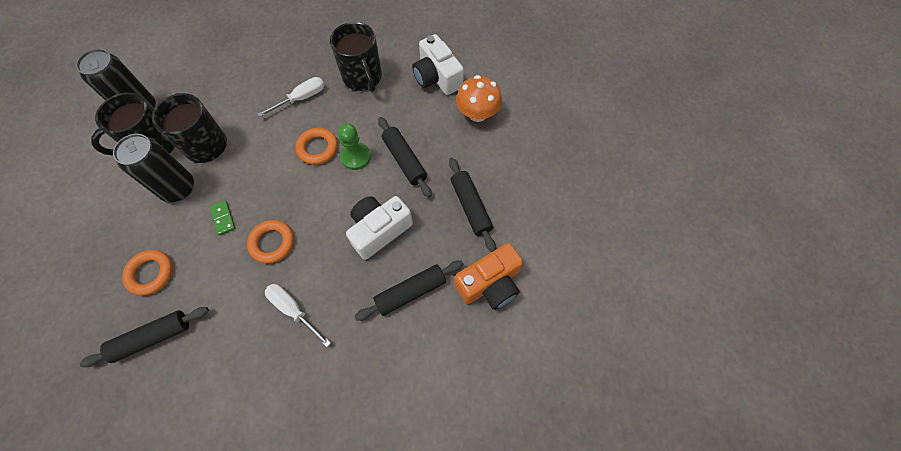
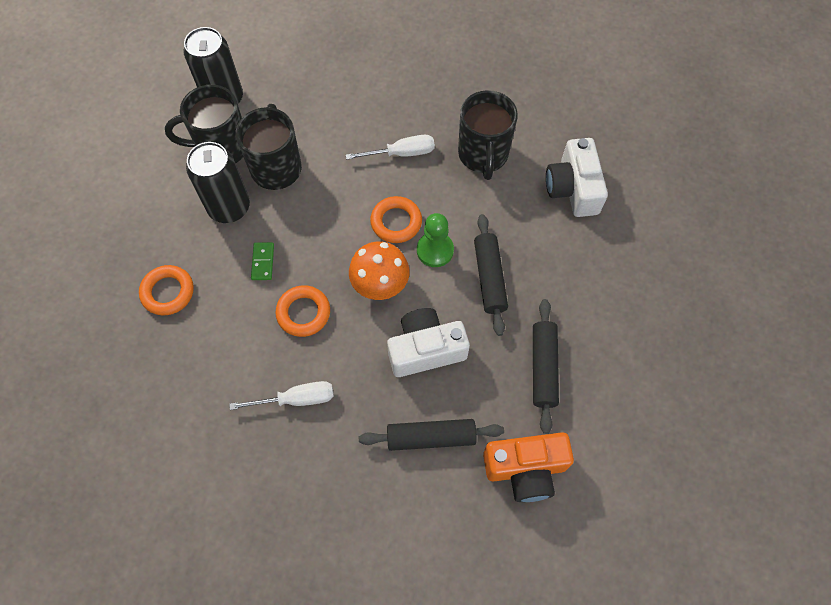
camera: 25 degrees right, 0 degrees up
(152, 338) = (145, 363): black rolling pin -> none
(293, 310) = (296, 399): white screwdriver -> white screwdriver turned 105 degrees clockwise
(477, 114) = (602, 255): orange mushroom -> orange mushroom (380, 284)

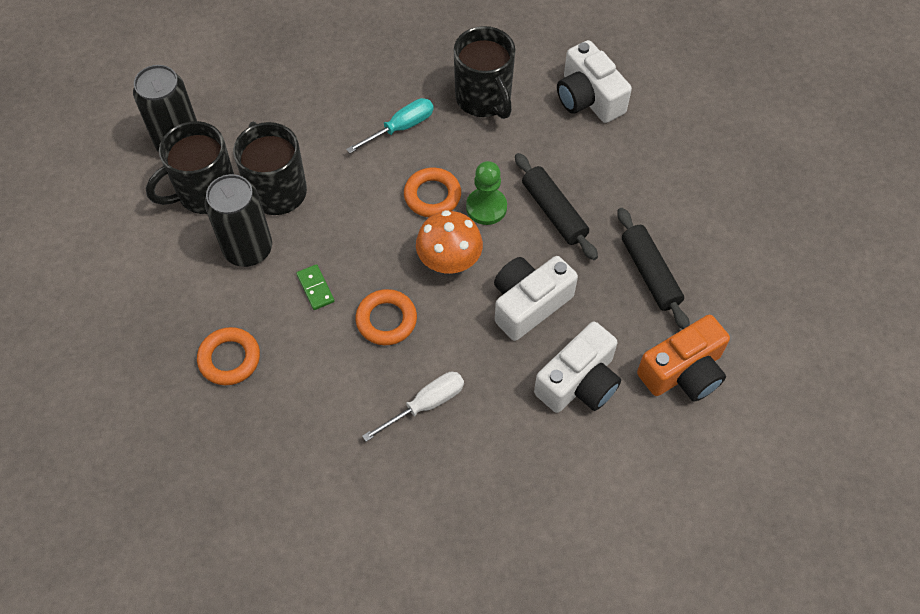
camera: 25 degrees left, 5 degrees down
(401, 153) = (401, 127): white screwdriver -> turquoise screwdriver
(431, 437) = (579, 382): black rolling pin -> white camera

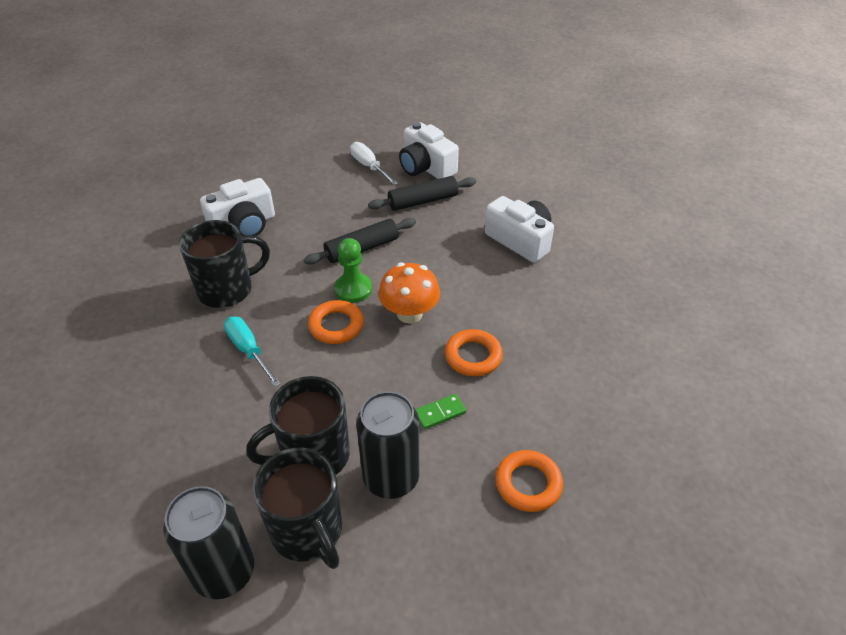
camera: 90 degrees left, 15 degrees down
(426, 404) = (554, 328): white screwdriver -> white screwdriver (369, 166)
(529, 304) = (452, 265): white camera -> white camera (426, 167)
(683, 372) = (504, 191): orange camera -> none

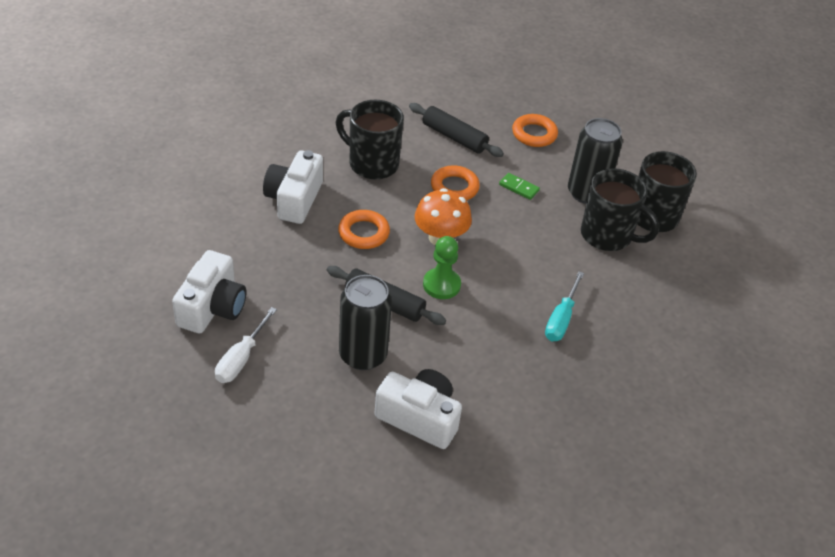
camera: 125 degrees left, 0 degrees up
(224, 572) = (711, 239): black can -> black can (363, 355)
(227, 289) = (513, 375): black mug -> black mug (372, 164)
(336, 325) = (490, 277): orange ring -> orange ring (363, 233)
(423, 201) = (278, 287): black rolling pin -> black rolling pin (454, 137)

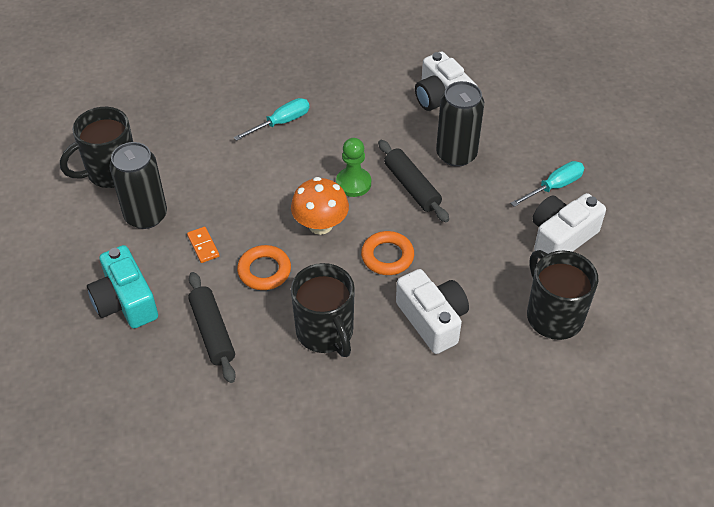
camera: 145 degrees left, 5 degrees up
(241, 359) = (554, 186): white screwdriver -> turquoise screwdriver
(294, 199) = (432, 320): white camera -> white camera turned 75 degrees counterclockwise
(518, 188) = (203, 246): green domino -> orange domino
(534, 134) = (125, 301): orange ring -> turquoise camera
(608, 236) = (172, 170): black mug -> black mug (553, 315)

